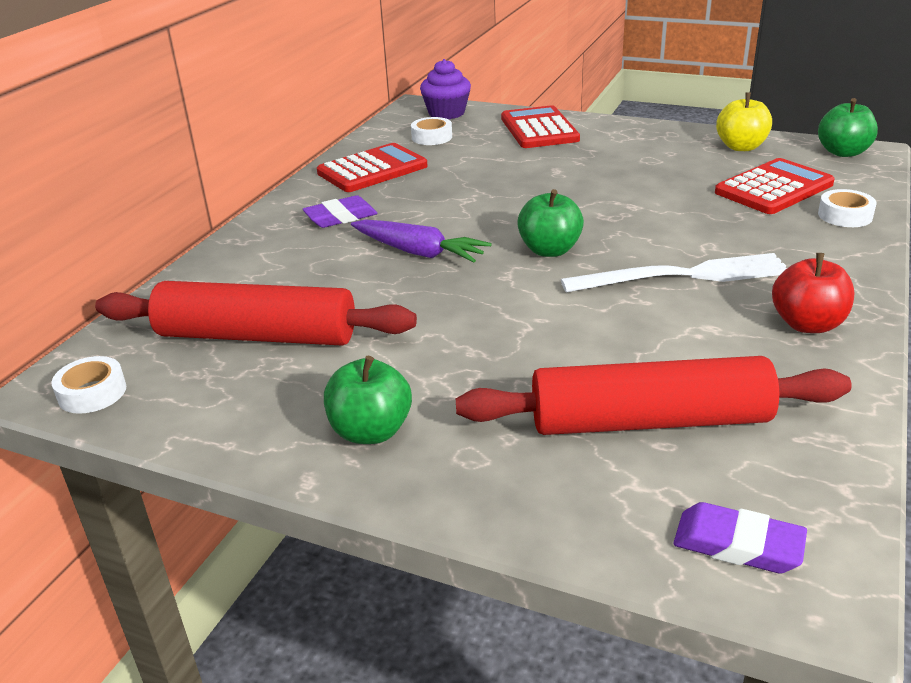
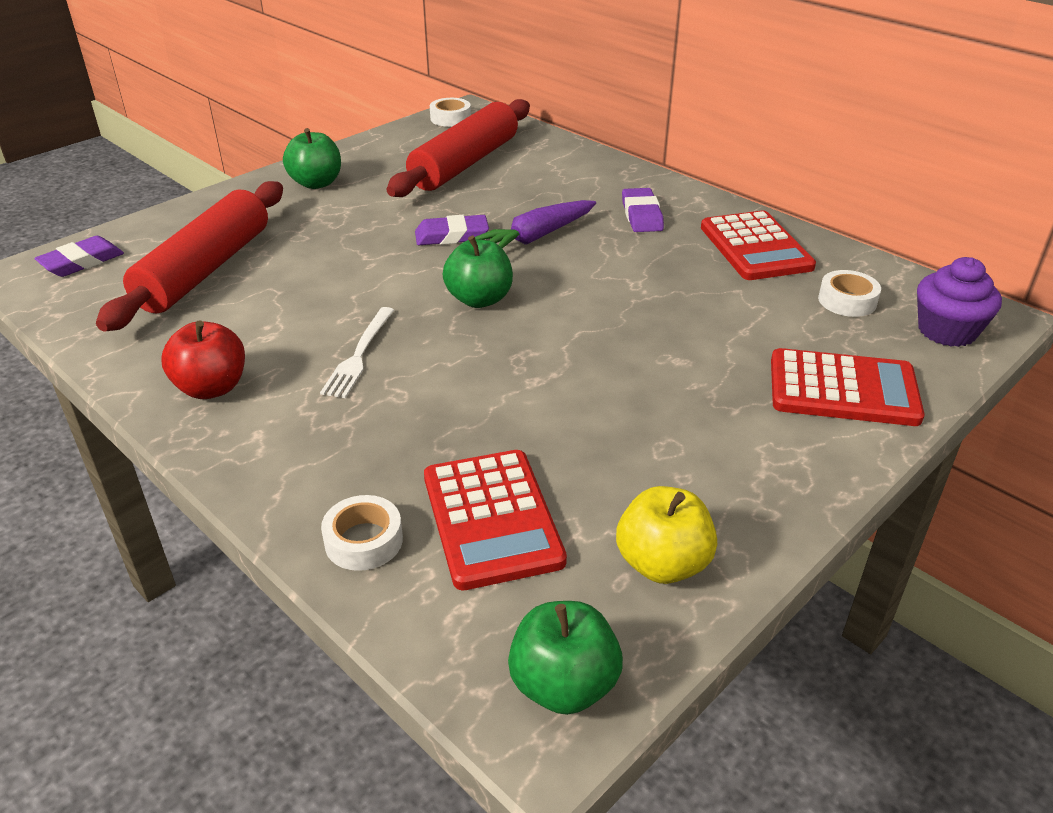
camera: 110 degrees right, 5 degrees up
(446, 293) = (452, 236): none -> purple eraser
(683, 276) = (359, 355): white fork -> white fork, size x0.61

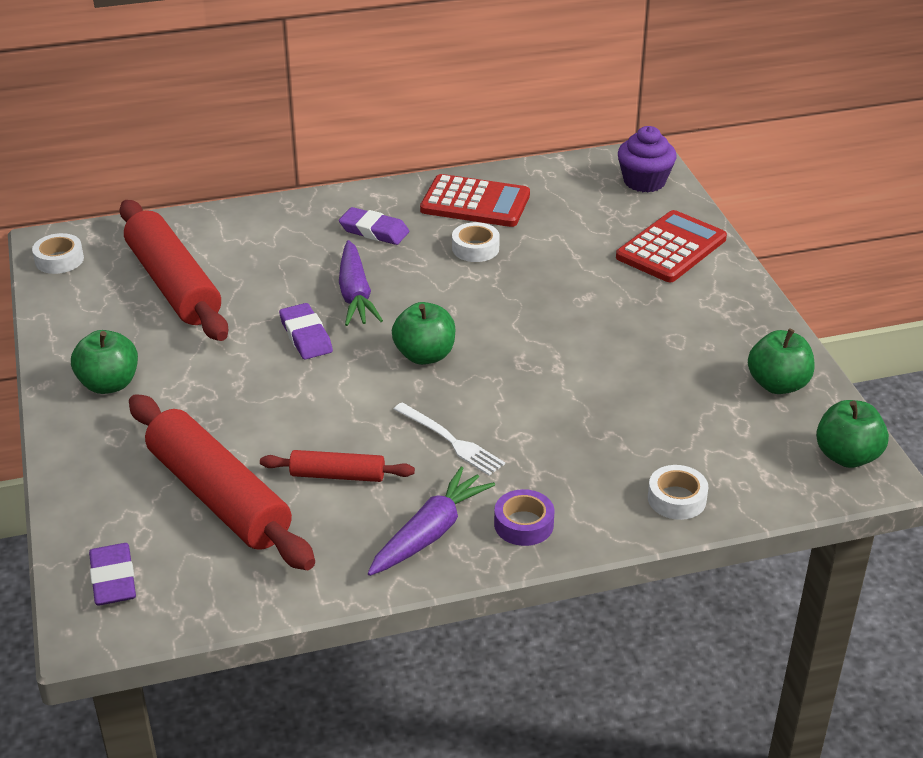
camera: 60 degrees left, 0 degrees up
(212, 388) = (430, 532): red apple -> purple carrot
(255, 440) = (523, 524): none -> purple tape
(267, 313) = (337, 475): none -> red rolling pin
(452, 236) = (306, 336): purple eraser -> purple eraser turned 45 degrees counterclockwise
(492, 519) = (693, 436): red calculator -> none
(662, 564) = (778, 384): yellow apple -> green apple
(847, 301) = (578, 200): white tape -> white tape (475, 248)

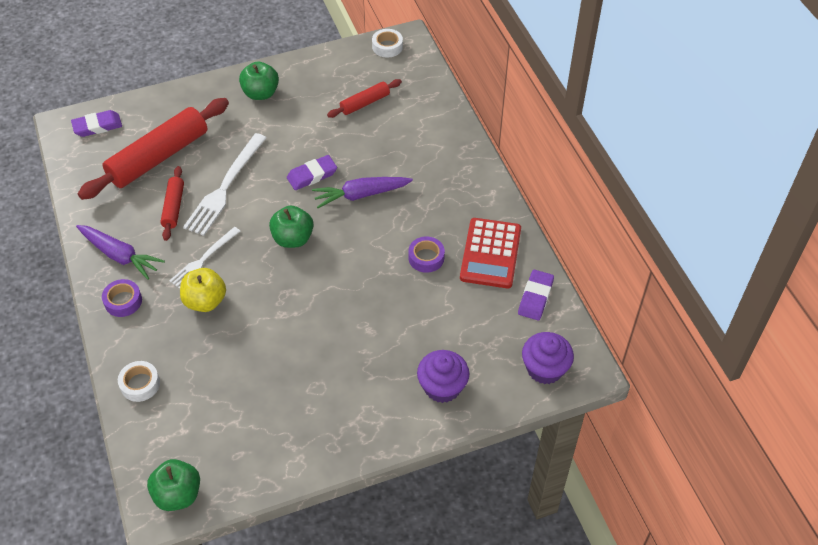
camera: 85 degrees right, 15 degrees up
(173, 284) = (365, 103): red rolling pin -> red rolling pin, size x0.50
(307, 421) = (225, 187): none -> white fork
(374, 231) = (442, 197): purple eraser -> purple eraser (535, 297)
(475, 248) = (426, 258): white tape -> purple tape
(530, 437) = (205, 301): none -> yellow apple
(671, 248) = (442, 387): red calculator -> purple cupcake
(778, 384) = (262, 454): green apple -> none

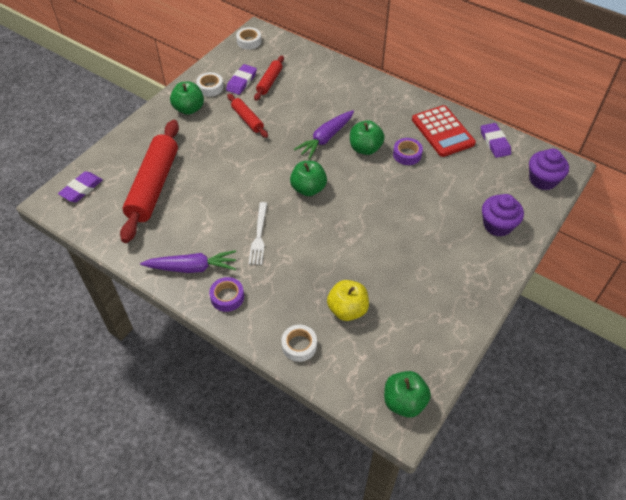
camera: 35 degrees left, 0 degrees up
(173, 207) = (200, 213): red rolling pin -> red rolling pin (247, 119)
(205, 301) = (289, 262): yellow apple -> yellow apple (347, 309)
(225, 187) = (225, 181): white fork -> none
(301, 80) = (210, 87): none -> white tape
(312, 175) = (280, 143): purple eraser -> purple eraser (241, 82)
(390, 227) = (365, 148): none -> green apple

